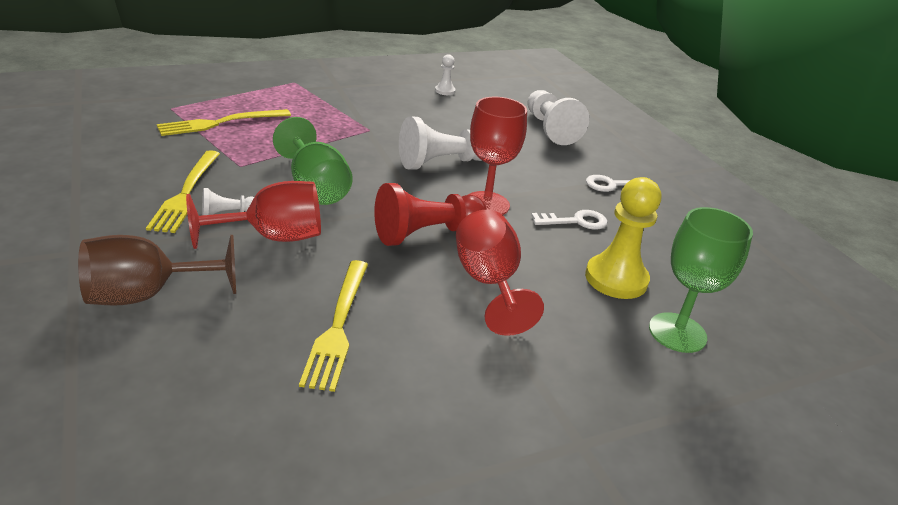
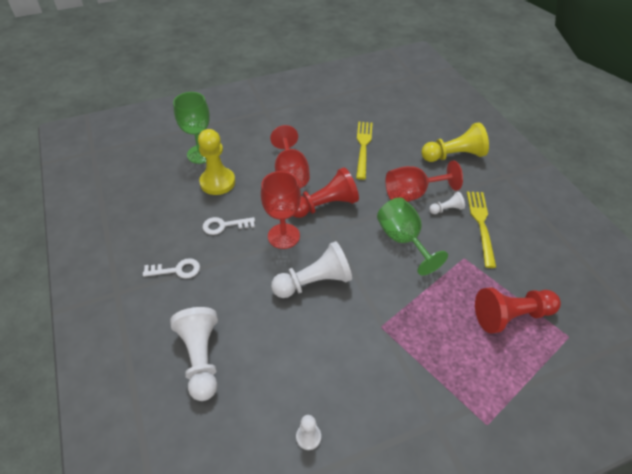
camera: 175 degrees left, 15 degrees up
(147, 295) = (454, 155): brown goblet -> yellow pawn
(220, 123) = (511, 316): yellow fork -> red pawn

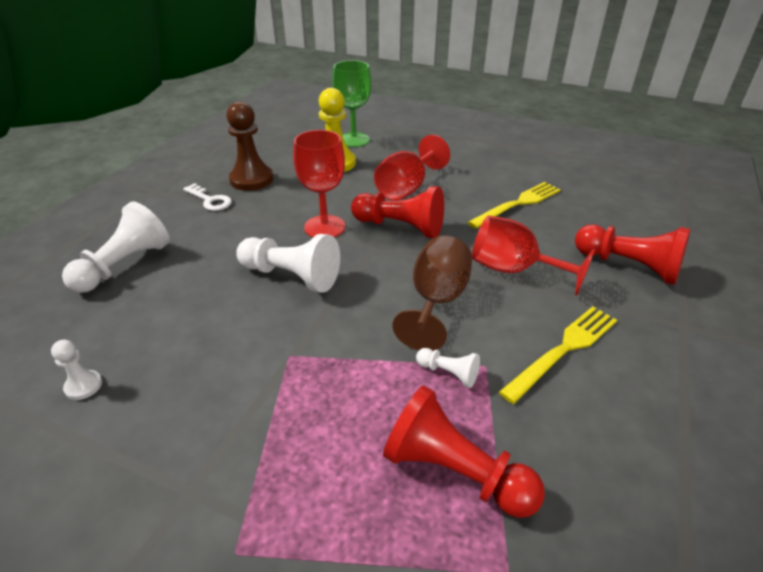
camera: 45 degrees right, 10 degrees down
(179, 233) = (251, 179): none -> brown pawn
(224, 226) = (291, 193): white key -> none
(403, 240) = (436, 301): green goblet -> brown goblet
(446, 209) = (536, 307): white pawn -> white pawn (448, 373)
(454, 155) = (629, 266): yellow pawn -> red pawn

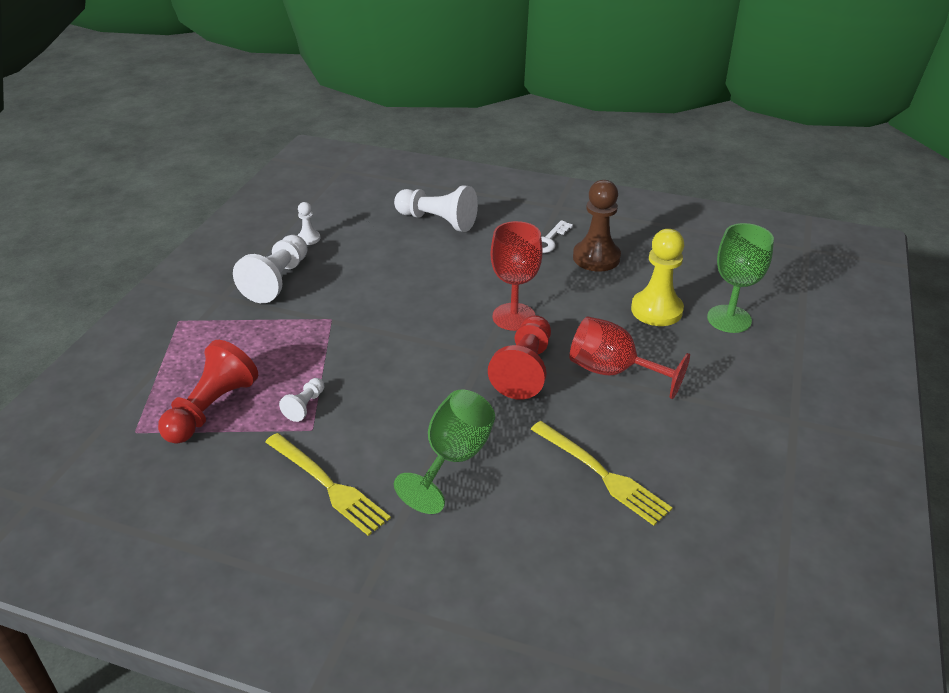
camera: 85 degrees right, 0 degrees up
(291, 276) = (430, 306): white pawn -> white pawn (277, 280)
(436, 301) = (398, 398): brown goblet -> none
(513, 270) = (453, 458): red goblet -> green goblet
(629, 266) = (473, 570): red pawn -> none

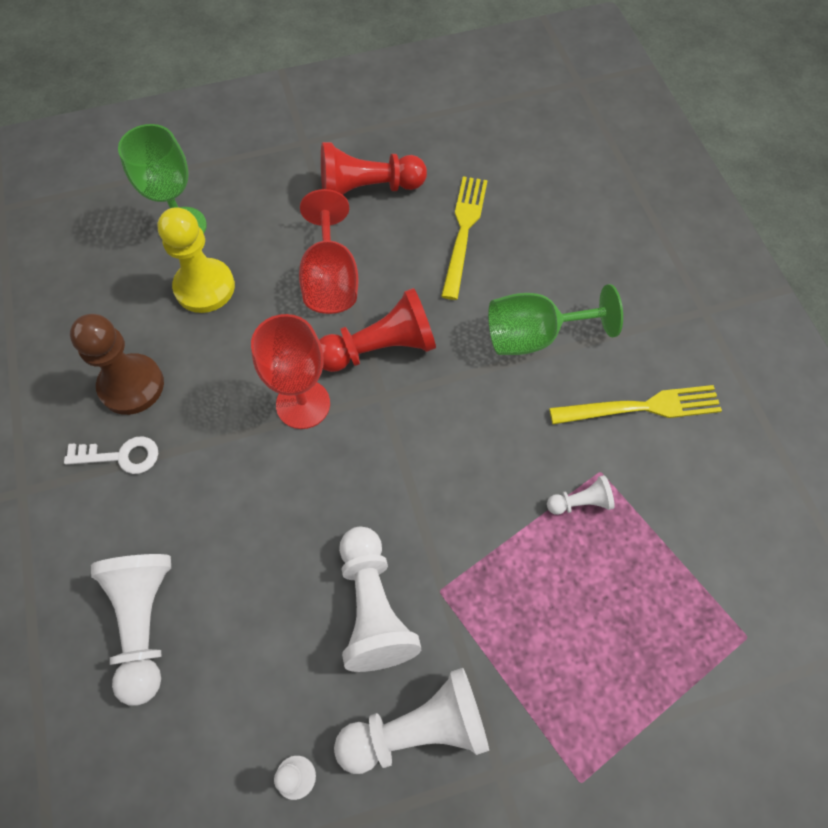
camera: 125 degrees left, 25 degrees up
(211, 408) = (659, 590): red pawn -> red pawn (368, 189)
(328, 485) = (642, 407): yellow fork -> yellow fork turned 75 degrees clockwise
(353, 291) = (373, 607): none -> white pawn

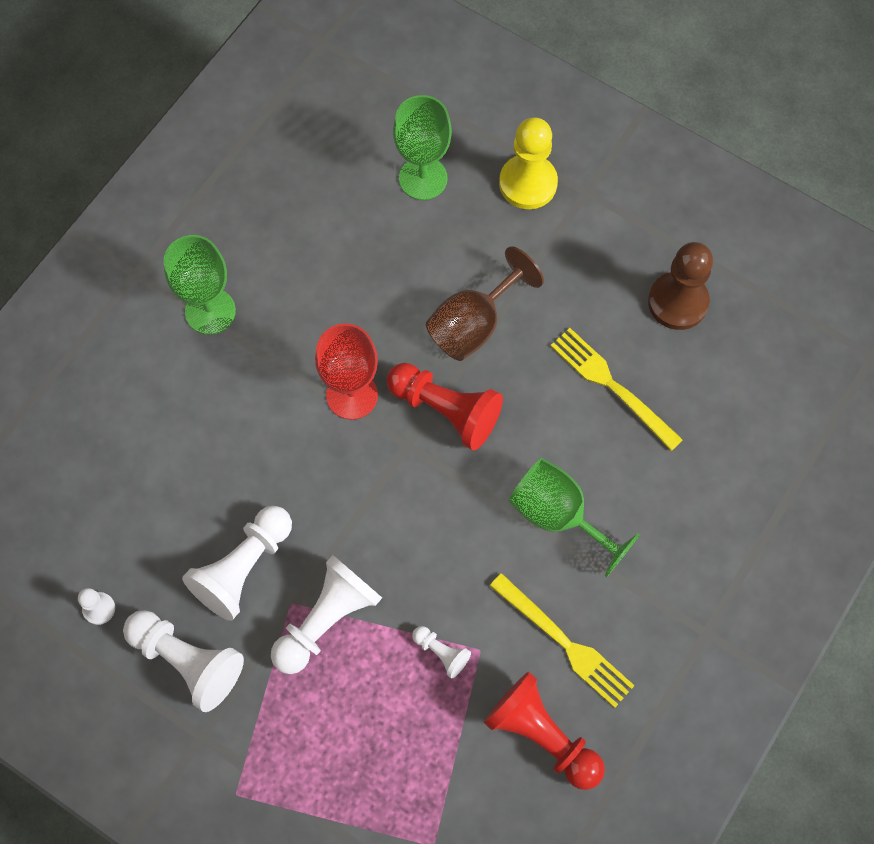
camera: 50 degrees right, 5 degrees up
(121, 456) = (210, 311): white key -> green goblet
(131, 385) = (265, 268): brown pawn -> brown pawn (678, 302)
(144, 623) = (115, 432): white pawn -> white pawn (326, 620)
(204, 287) = (386, 242): yellow pawn -> yellow pawn (528, 183)
(330, 279) = (473, 324): red goblet -> brown goblet
(368, 189) = (585, 279): red pawn -> red pawn (542, 736)
(464, 231) = (612, 385): yellow fork -> yellow fork turned 105 degrees counterclockwise

